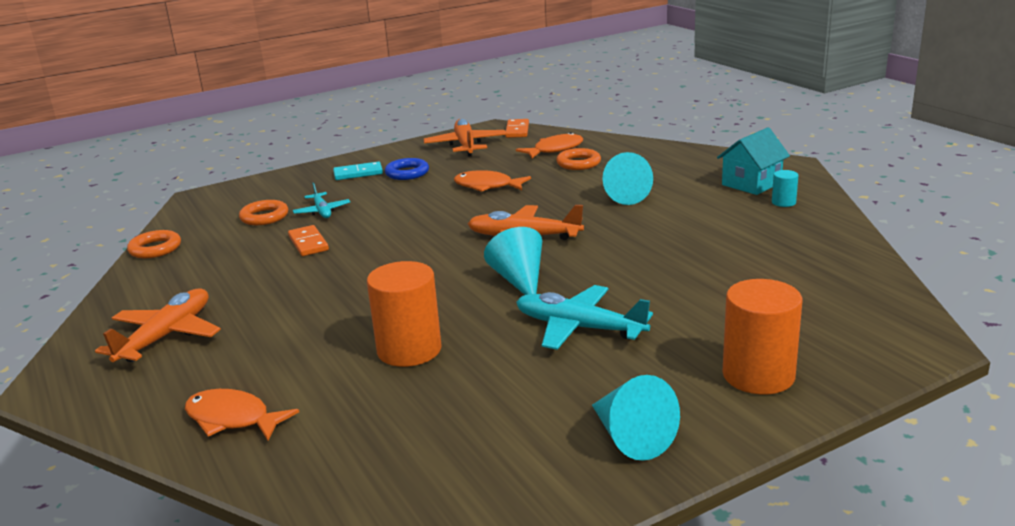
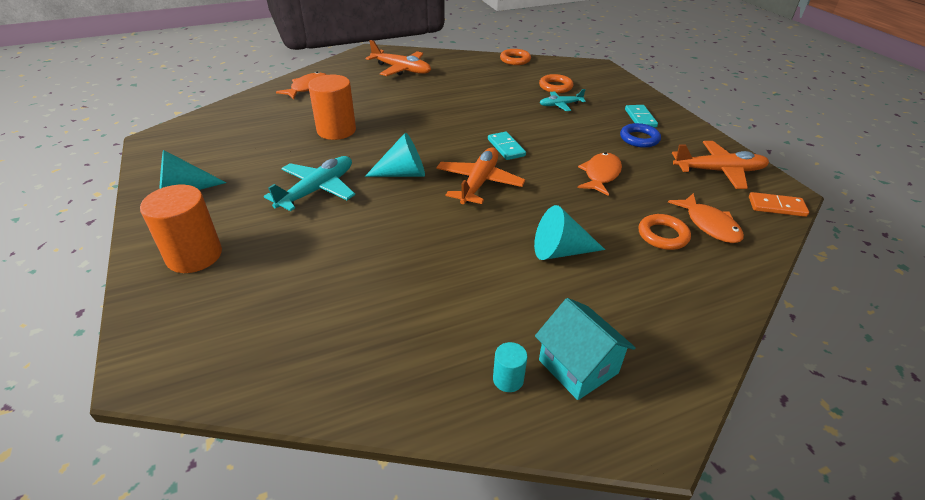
camera: 95 degrees right, 15 degrees up
(308, 243) = (504, 101): orange domino -> none
(440, 231) = (506, 147): none -> turquoise domino

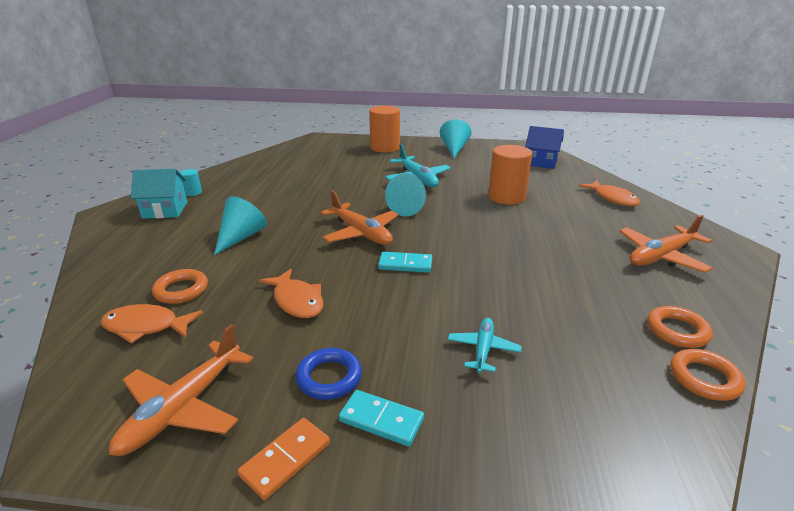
camera: 120 degrees right, 10 degrees down
(219, 127) = (541, 162): none -> blue house
(555, 87) = (555, 376): orange ring -> orange ring (677, 331)
(776, 207) = (75, 407): orange domino -> orange domino (285, 459)

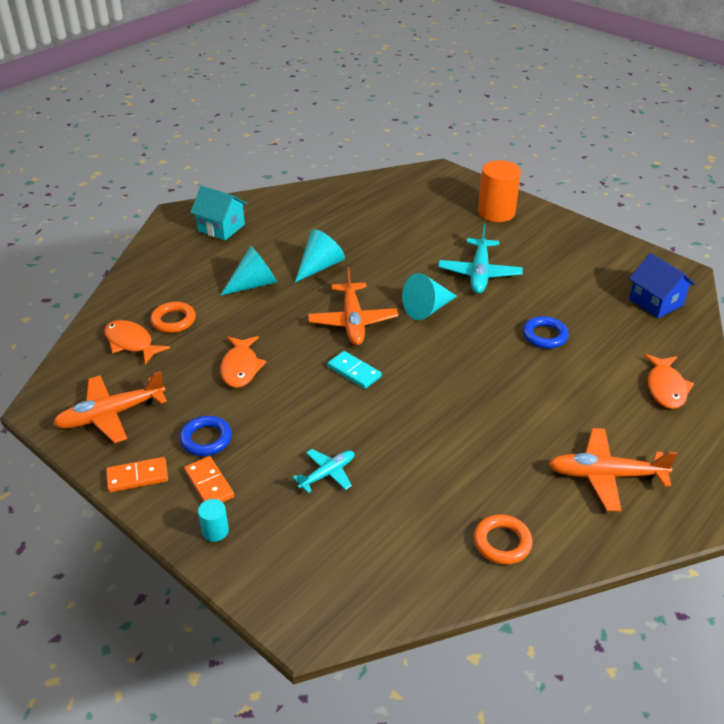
camera: 35 degrees right, 10 degrees up
(193, 193) = (258, 213): turquoise cylinder -> turquoise cylinder (215, 531)
(381, 420) = (209, 484): turquoise domino -> orange domino
(454, 149) = (574, 242): turquoise cone -> turquoise cone (320, 266)
(506, 197) = (544, 336): orange cylinder -> blue ring
(704, 378) = (463, 584): orange ring -> none

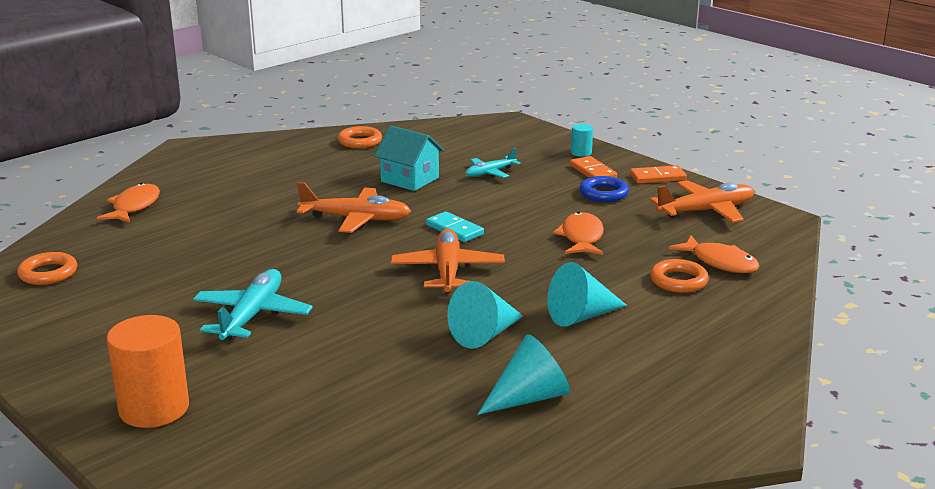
camera: 175 degrees left, 15 degrees down
(221, 228) = (656, 404): turquoise house -> turquoise house (410, 179)
(427, 309) = (348, 279): turquoise cone -> turquoise cone (529, 397)
(544, 336) = (221, 249): blue ring -> none
(606, 475) = (250, 164): orange plane -> orange plane (355, 219)
(655, 302) = (48, 273): blue house -> orange ring

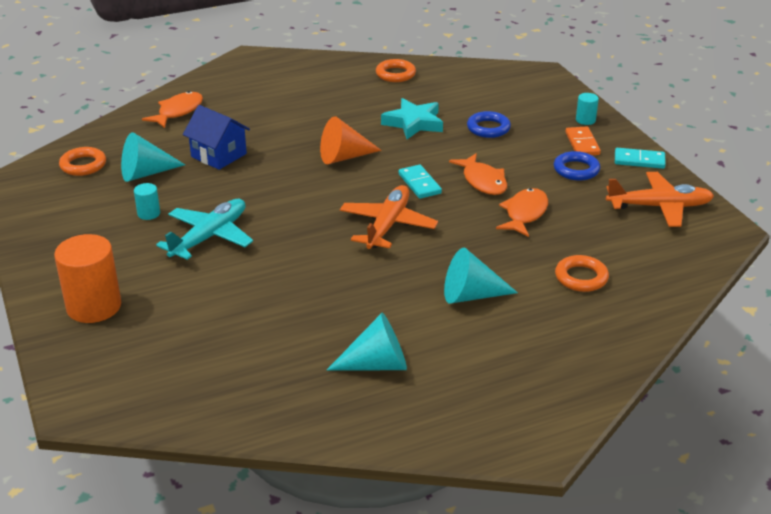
camera: 20 degrees right, 10 degrees up
(162, 306) = (148, 213): none -> turquoise cylinder
(211, 239) = (219, 155): none -> blue house
(355, 219) = (344, 157): orange plane -> orange cone
(410, 179) = (413, 123): turquoise house -> turquoise star
(485, 335) = (379, 296): turquoise cone -> turquoise cone (145, 173)
(490, 173) = (488, 128): turquoise plane -> blue ring
(657, 177) = (639, 160): orange domino -> turquoise domino
(720, 262) = (633, 266): orange fish -> orange fish (483, 181)

